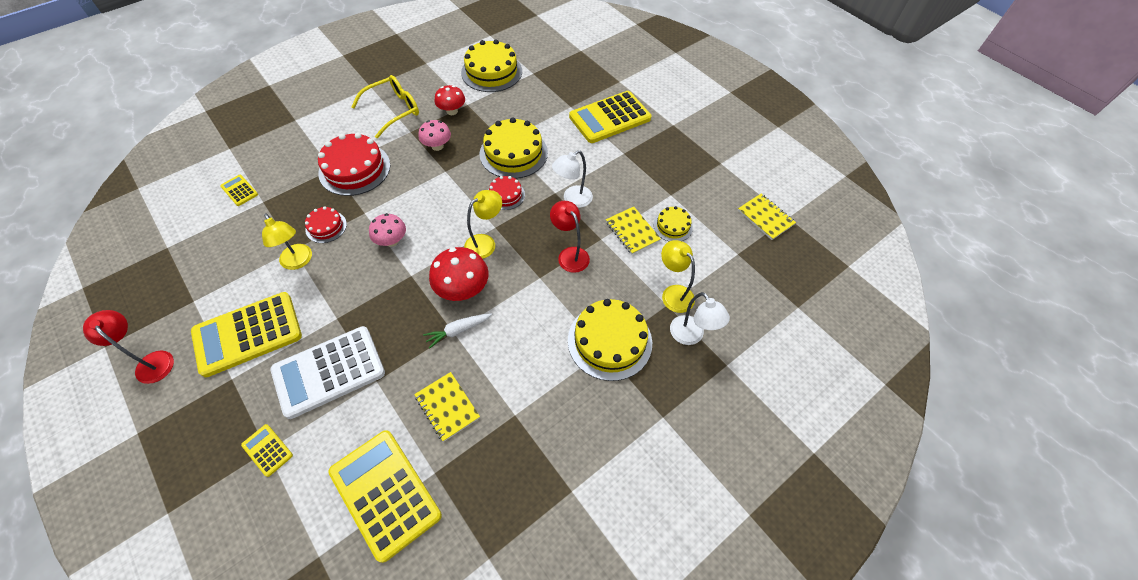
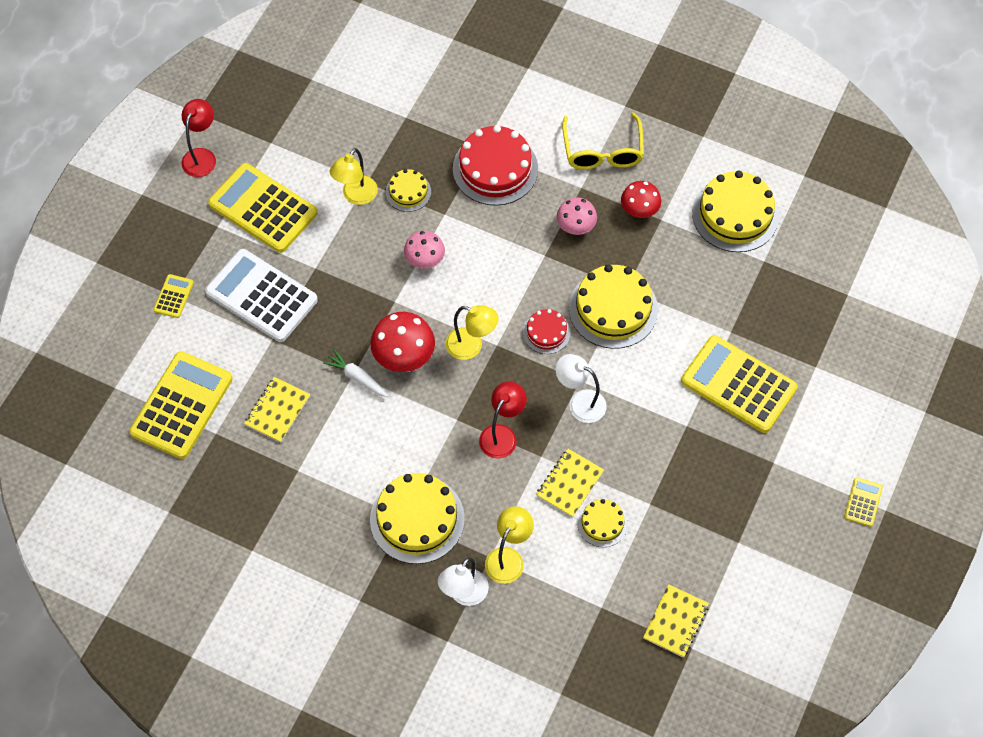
camera: 65 degrees right, 5 degrees up
(239, 190) = (407, 88): yellow calculator -> yellow calculator (863, 502)
(326, 227) = (408, 192): red cake -> yellow cake
(393, 110) = (602, 151): yellow glasses -> yellow glasses turned 60 degrees clockwise

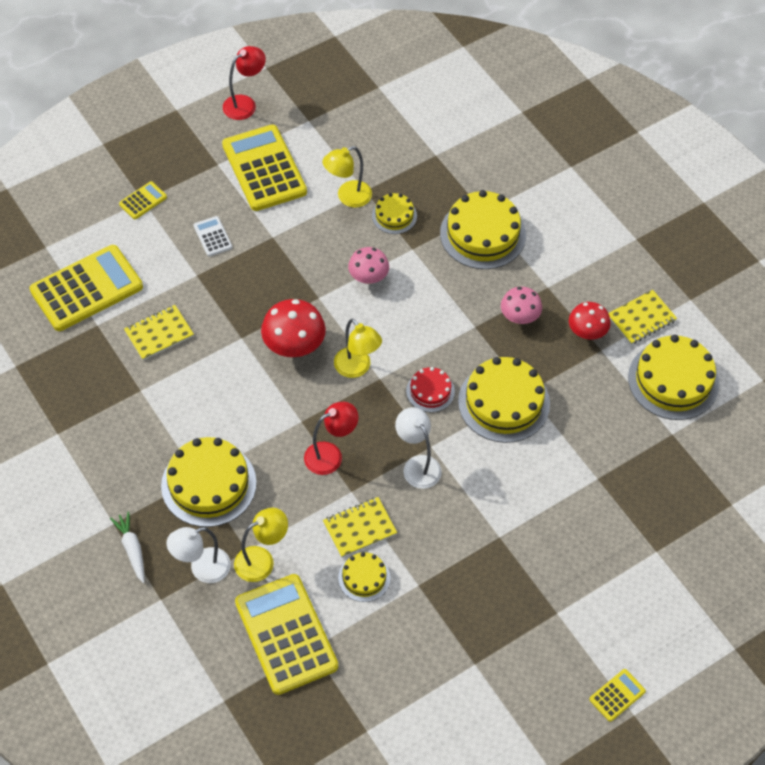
camera: 30 degrees right, 5 degrees down
(261, 296) = (213, 237): white calculator -> white calculator, size x0.44
(356, 377) = (242, 342): white carrot -> white carrot (132, 549)
(495, 169) = (482, 234): red cake -> yellow cake
(602, 151) = (588, 267): yellow glasses -> none
(676, 622) = (368, 699): yellow notebook -> yellow notebook (641, 319)
(738, 384) = (572, 527): yellow calculator -> yellow calculator (286, 634)

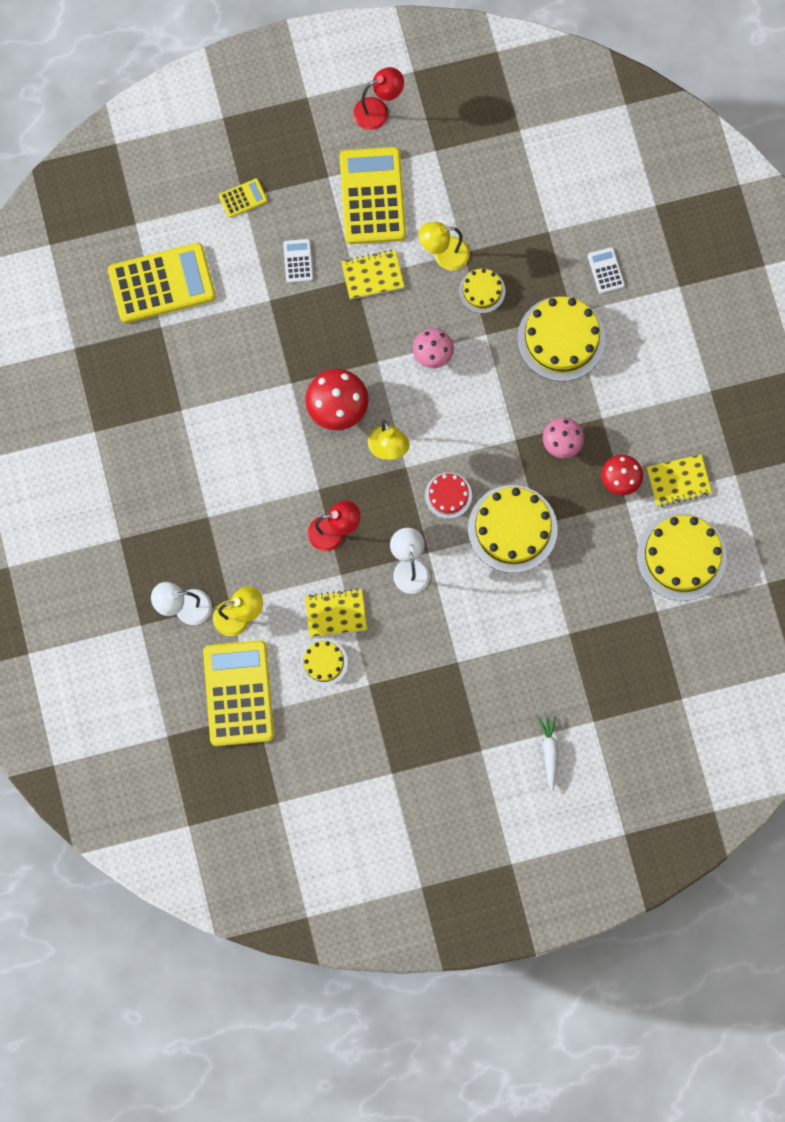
camera: 20 degrees right, 20 degrees up
(132, 549) = (129, 569): white carrot -> white carrot (549, 752)
(159, 334) = (215, 354): yellow notebook -> yellow notebook (372, 275)
(208, 484) = (215, 526): yellow cake -> none
(500, 171) = (606, 270): none -> white calculator
(617, 695) = (504, 842): yellow calculator -> none

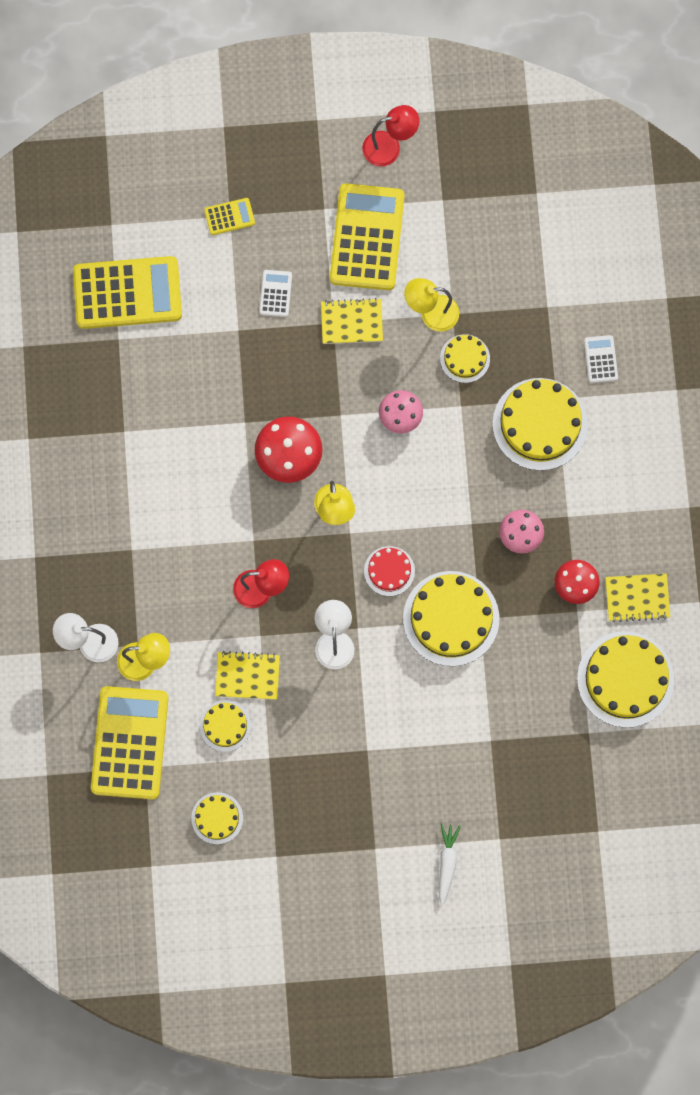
camera: 10 degrees right, 0 degrees up
(331, 748) = (217, 818): none -> yellow cake

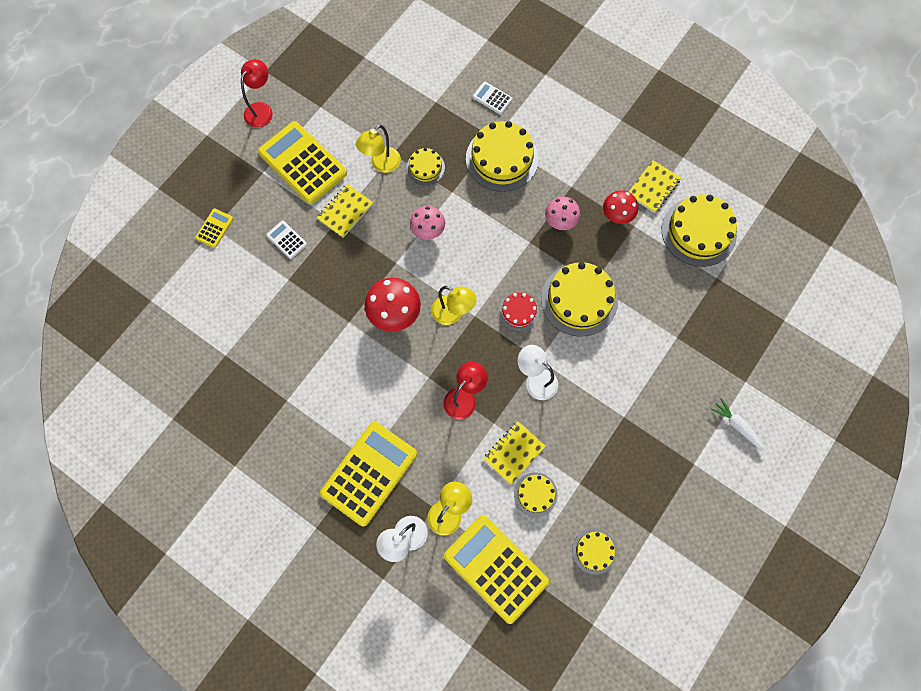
camera: 50 degrees left, 5 degrees down
(127, 293) = (202, 326): yellow calculator -> yellow calculator (369, 473)

